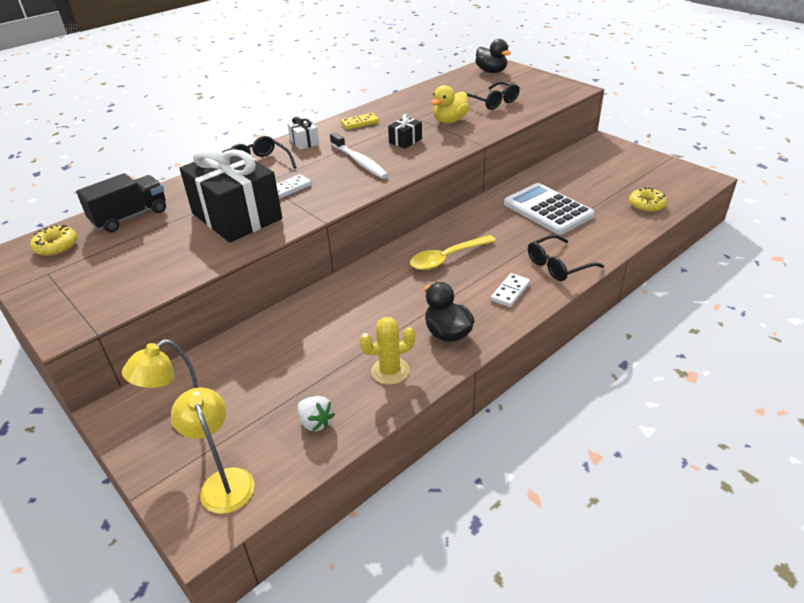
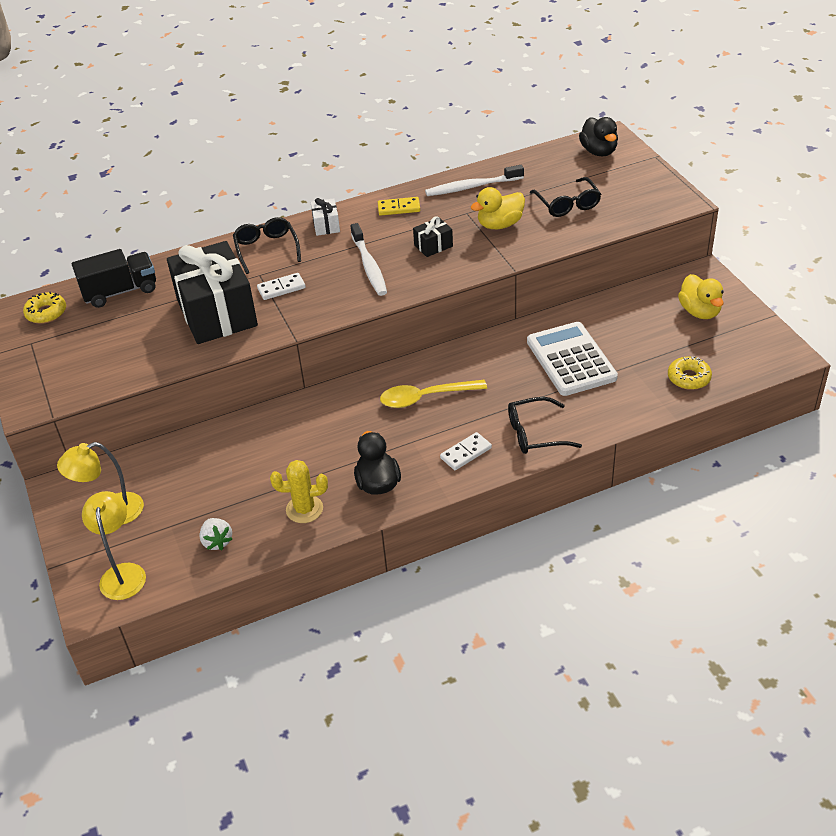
camera: 20 degrees right, 5 degrees up
(410, 103) = (472, 187): none -> white toothbrush
(619, 163) = (699, 311): none -> yellow duck

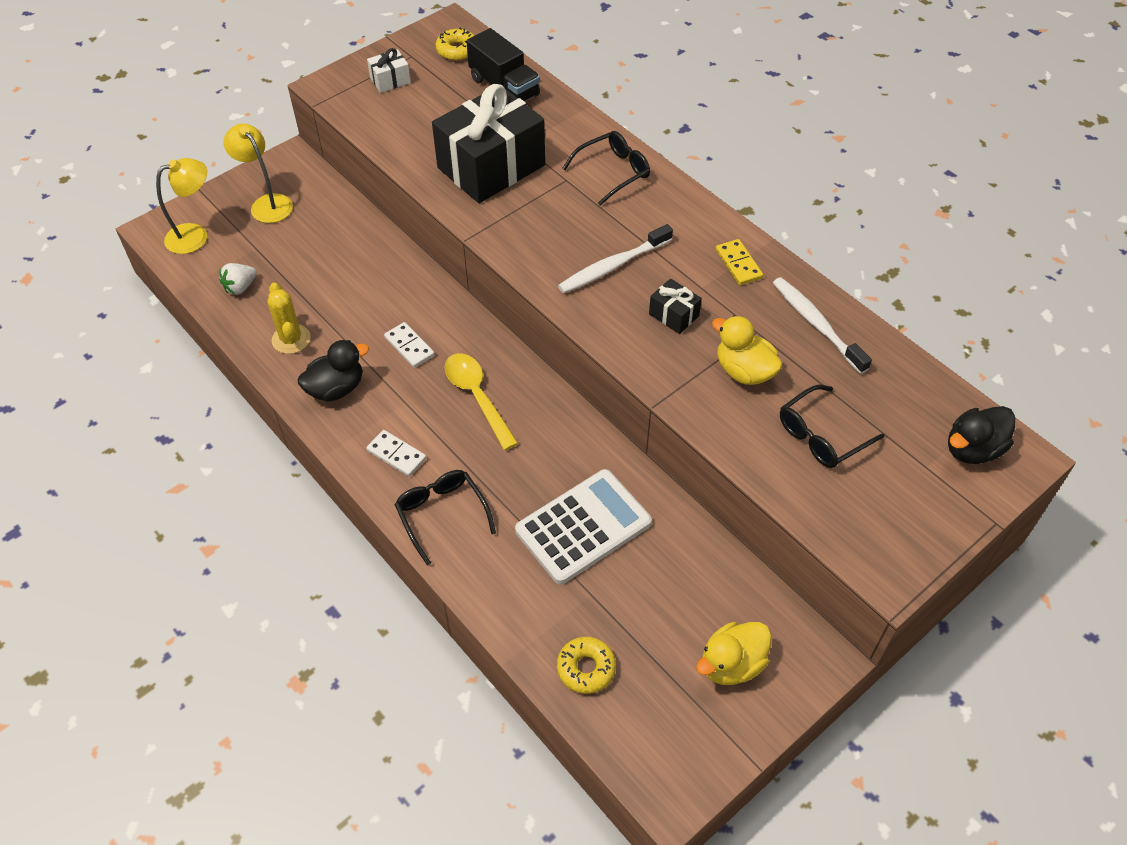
camera: 70 degrees right, 10 degrees up
(281, 288) = (547, 204): white domino -> white domino (409, 346)
(326, 225) = (677, 208): white gift -> white gift (390, 80)

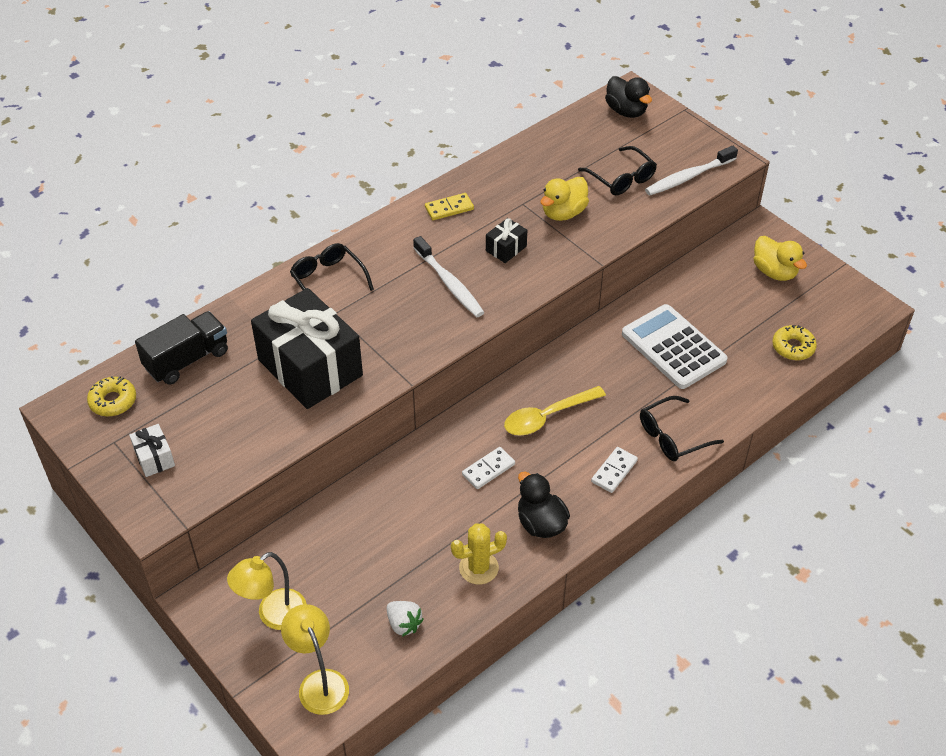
camera: 90 degrees left, 5 degrees down
(816, 324) = (515, 171): white toothbrush -> white toothbrush (688, 177)

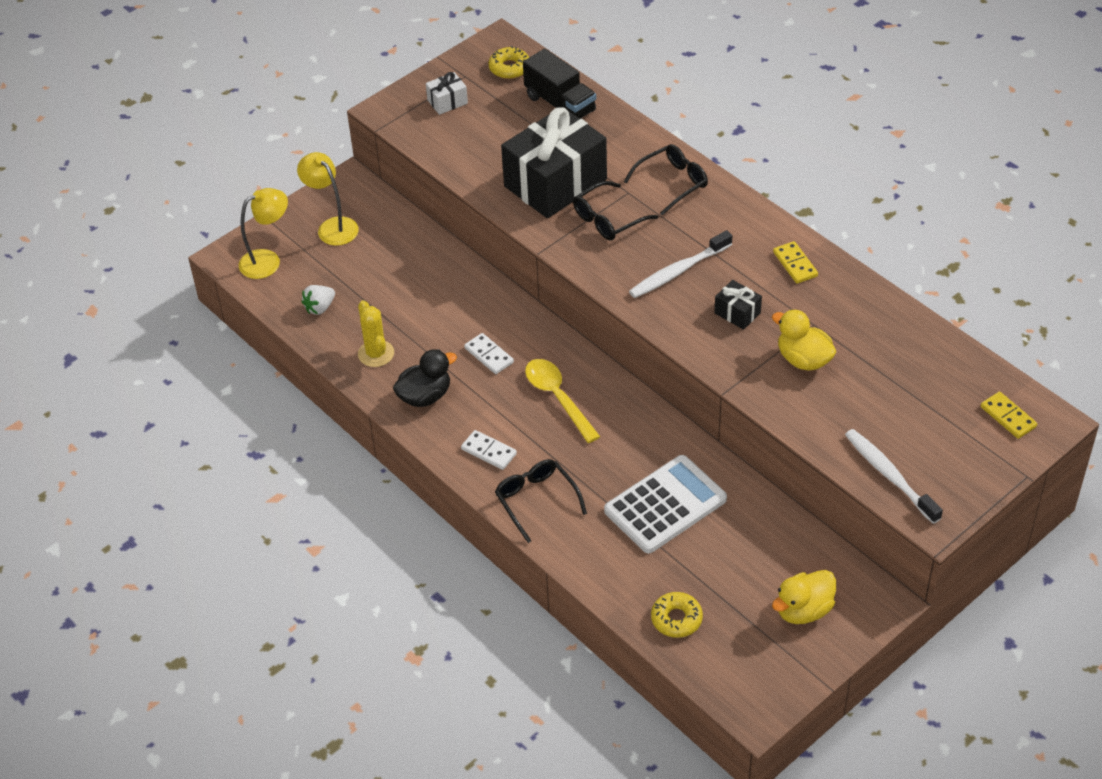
camera: 90 degrees right, 0 degrees up
(621, 178) = (874, 411): black glasses -> black glasses (608, 219)
(626, 111) = (1008, 417): black duck -> yellow domino

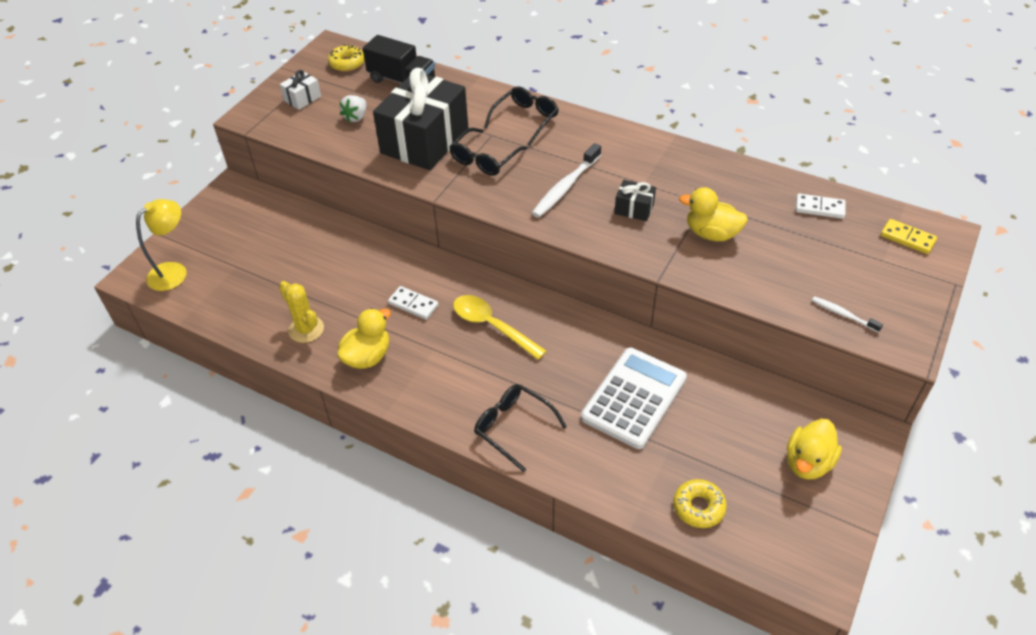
camera: 20 degrees left, 0 degrees up
(320, 307) = (238, 301): white strawberry -> white strawberry (356, 117)
(332, 226) = (227, 228): yellow lamp -> none
(425, 396) = (367, 356): black duck -> yellow duck
(488, 452) = (448, 393): white domino -> white domino (819, 208)
(795, 264) = (661, 159): yellow domino -> none
(889, 475) = (843, 314): white toothbrush -> white toothbrush, size x0.55

